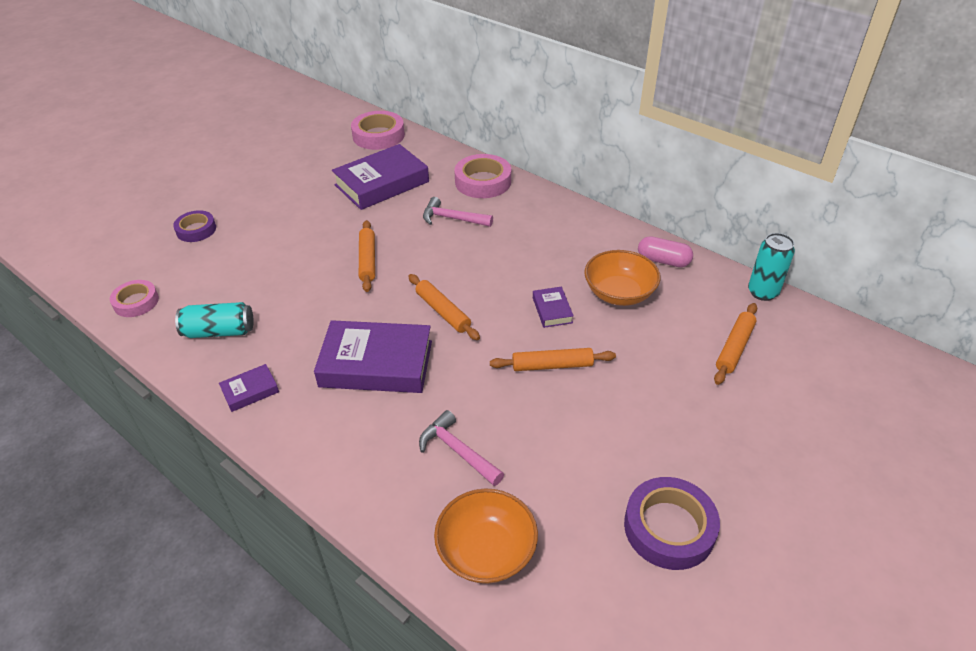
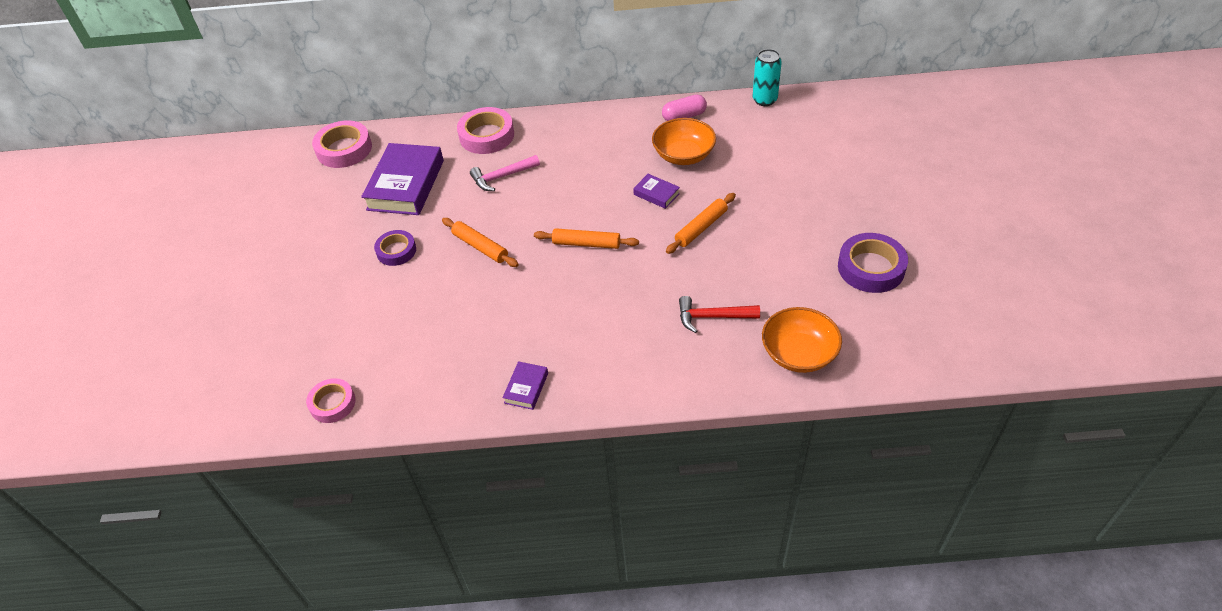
camera: 40 degrees left, 5 degrees up
(196, 230) = (295, 320): purple tape -> purple tape (396, 251)
(219, 331) = (439, 371): turquoise can -> none
(376, 364) = (589, 307): purple book -> none
(457, 451) = (712, 317): pink hammer -> red hammer
(734, 348) = (788, 145): orange rolling pin -> none

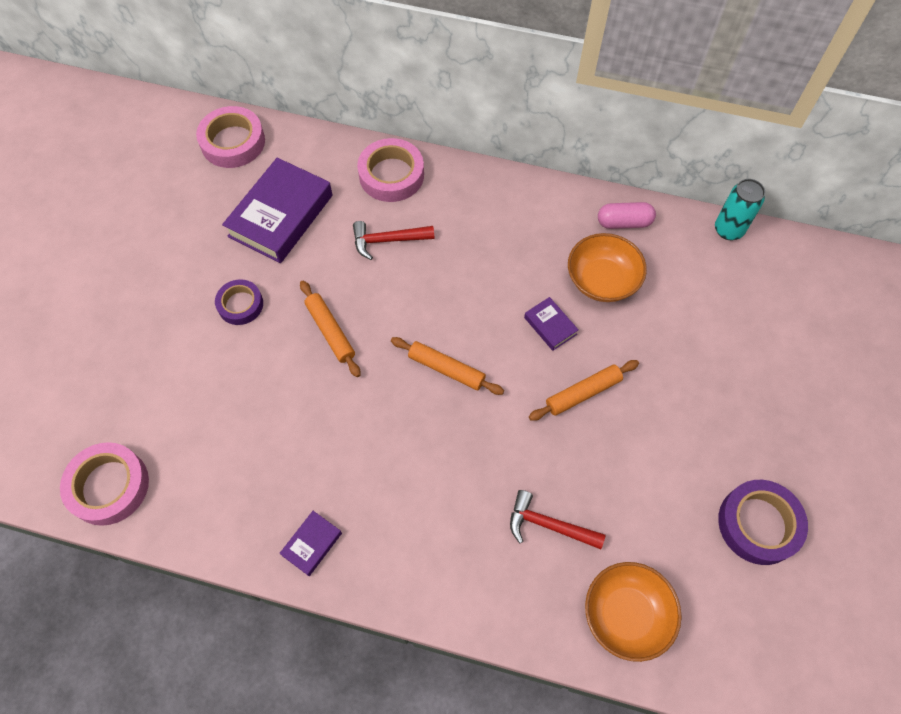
camera: 15 degrees right, 15 degrees up
(332, 403) = (109, 486): pink tape -> pink tape, size x1.56
(502, 177) = (387, 240): pink hammer -> red hammer

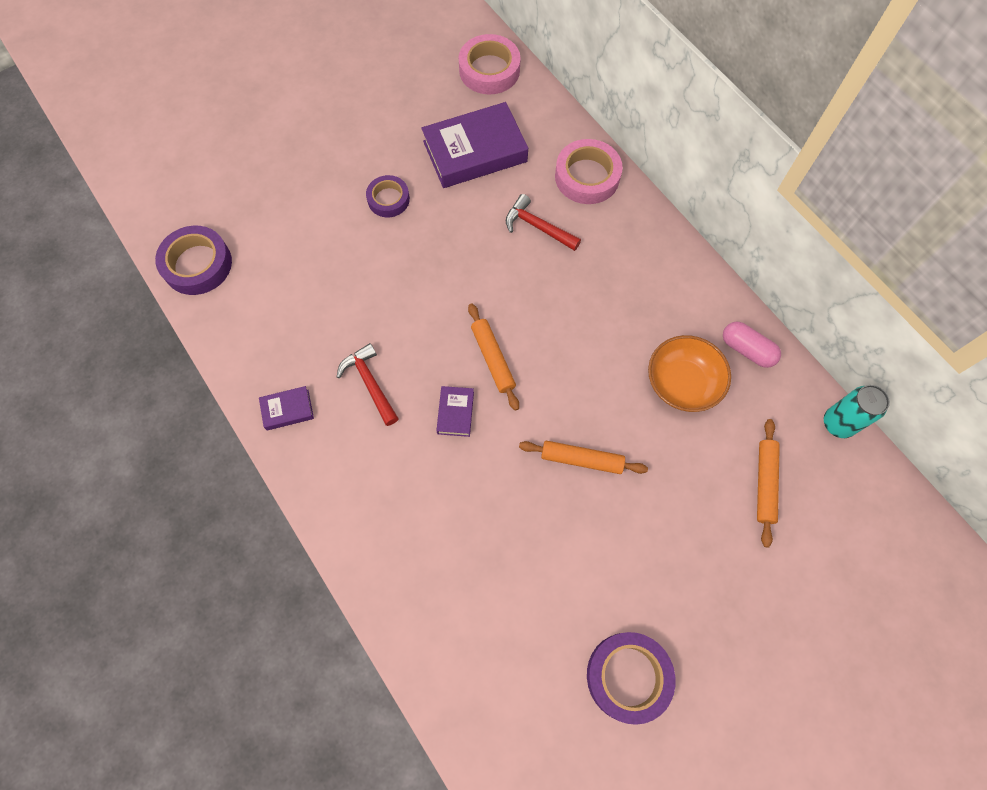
camera: 40 degrees right, 5 degrees up
(109, 486) = (197, 264): pink tape -> purple tape
(330, 331) = (434, 266): orange rolling pin -> orange rolling pin (764, 483)
(548, 525) = (462, 535): red hammer -> red hammer (370, 383)
(550, 326) = (604, 387): purple book -> purple book (455, 413)
(626, 614) = (458, 650): orange bowl -> none

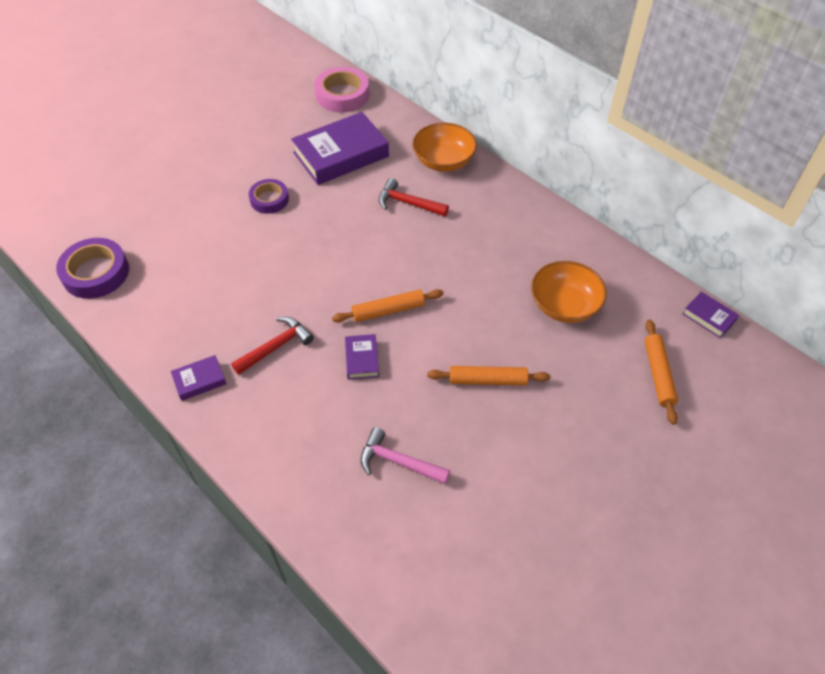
camera: 10 degrees left, 15 degrees down
(370, 383) = (276, 346): red hammer -> red hammer turned 90 degrees clockwise
(472, 537) = (398, 461): none -> pink hammer
(493, 359) = (388, 310): orange rolling pin -> orange rolling pin turned 75 degrees counterclockwise
(587, 176) = (443, 161): pink tape -> orange bowl
(628, 676) = (574, 560): purple tape -> none
(747, 349) = (614, 271): pink capsule -> none
(838, 423) = (709, 317): turquoise can -> purple book

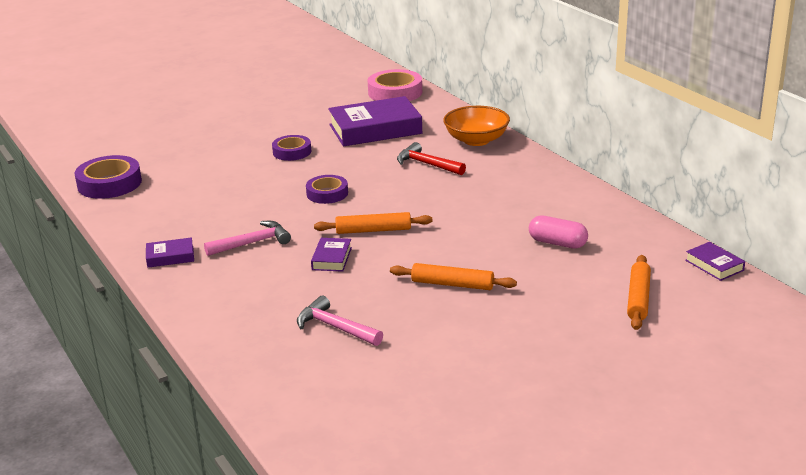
camera: 15 degrees right, 25 degrees down
(276, 346) = (252, 243): red hammer -> pink hammer
(325, 260) = (327, 193): none -> purple tape
(564, 305) = (557, 243): orange bowl -> pink capsule

